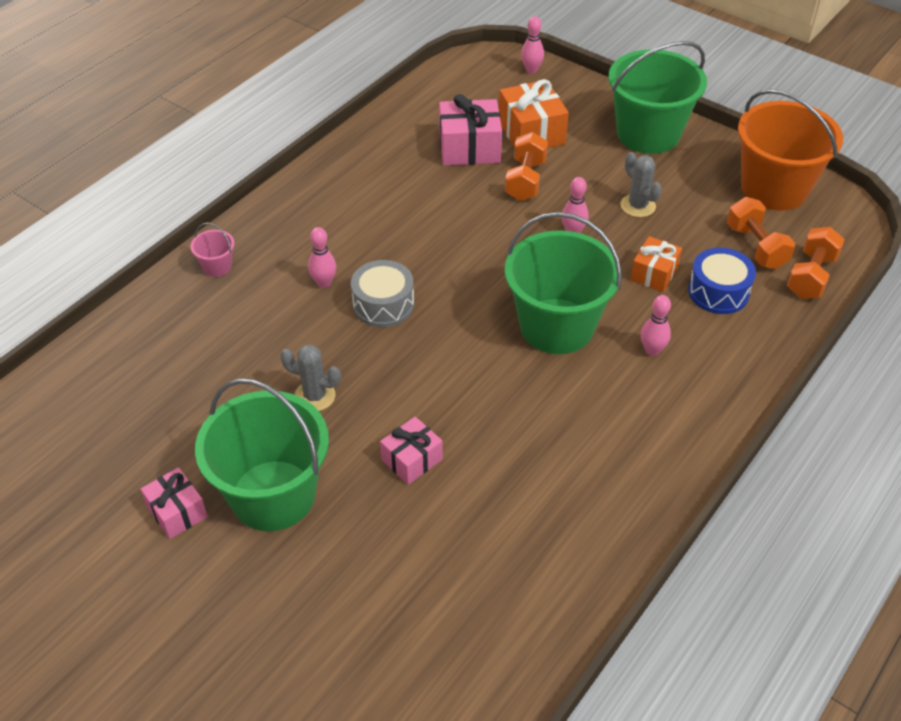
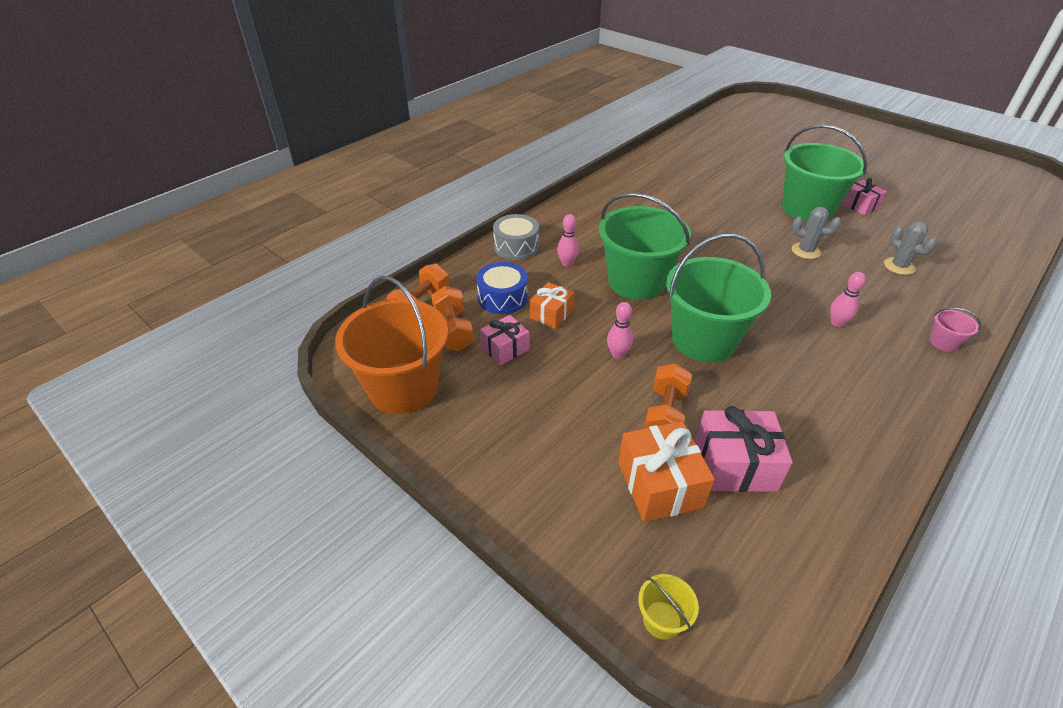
camera: 175 degrees left, 5 degrees down
(383, 304) = (778, 304): grey drum -> grey drum (516, 246)
(412, 459) = (729, 219): pink gift -> pink gift (505, 348)
(531, 70) = (662, 620): pink bowling pin -> yellow bucket
(638, 206) = (550, 377): grey cactus -> grey cactus (899, 266)
(648, 134) = (513, 472): green bucket -> green bucket (703, 340)

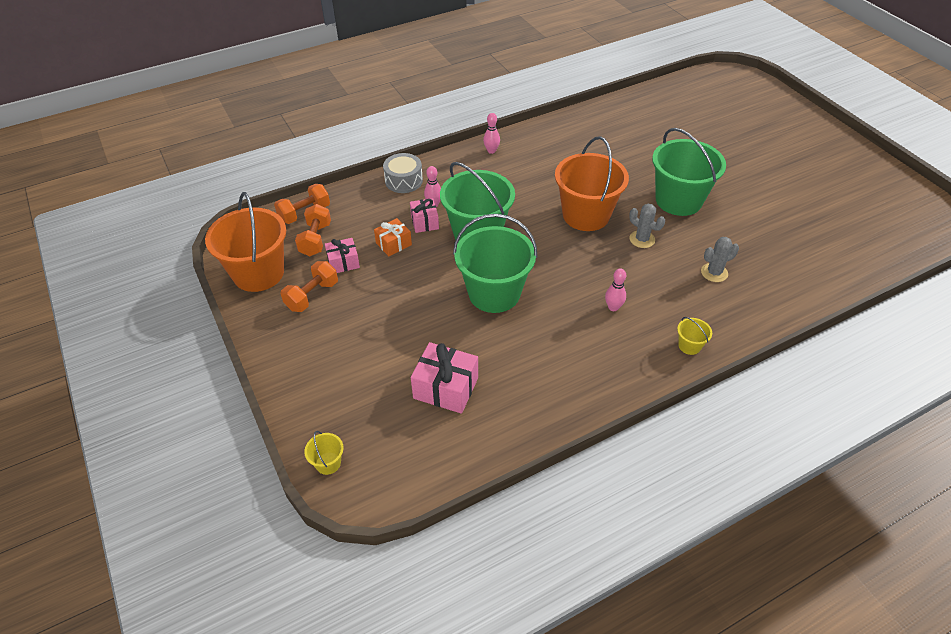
camera: 20 degrees right, 5 degrees up
(502, 298) = (366, 222): blue drum -> none
(617, 354) = (421, 287): pink bowling pin -> pink bowling pin (491, 151)
(660, 485) = (385, 385): orange gift -> none
(665, 415) = (423, 340): orange dumbbell -> orange dumbbell (312, 296)
(733, 240) = (586, 215): none -> orange bucket
(860, 205) = (732, 207): pink gift -> pink gift (424, 222)
(899, 266) = (714, 273): grey cactus -> grey cactus turned 75 degrees clockwise
(943, 342) = (689, 346): pink bucket -> yellow bucket

